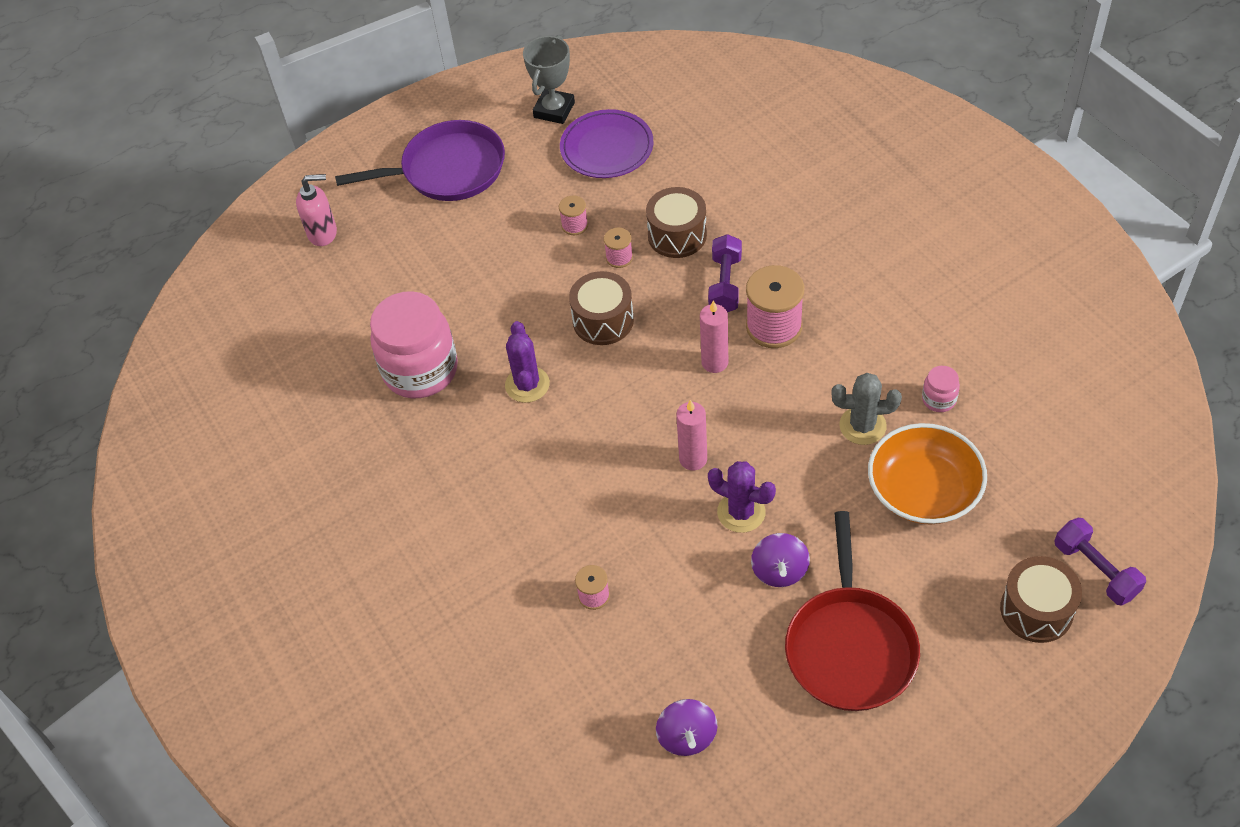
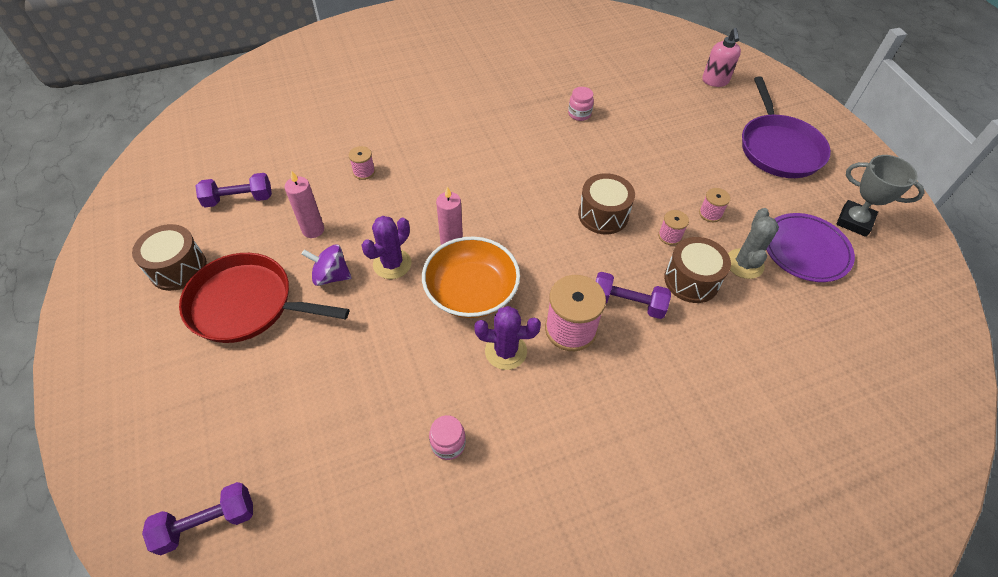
camera: 95 degrees right, 0 degrees up
(420, 370) = (579, 114): pink jar -> pink jar, size x0.43
(527, 385) = (551, 164): purple cactus -> purple cactus (506, 351)
(687, 736) = (239, 199): purple spinning top -> purple dumbbell
(714, 362) = (541, 277): pink candle -> pink candle (313, 230)
(862, 426) = (441, 369): grey cactus -> grey cactus (744, 264)
(923, 490) = (356, 398): orange bowl -> orange bowl (471, 291)
(1036, 610) = (199, 452): brown drum -> brown drum (178, 268)

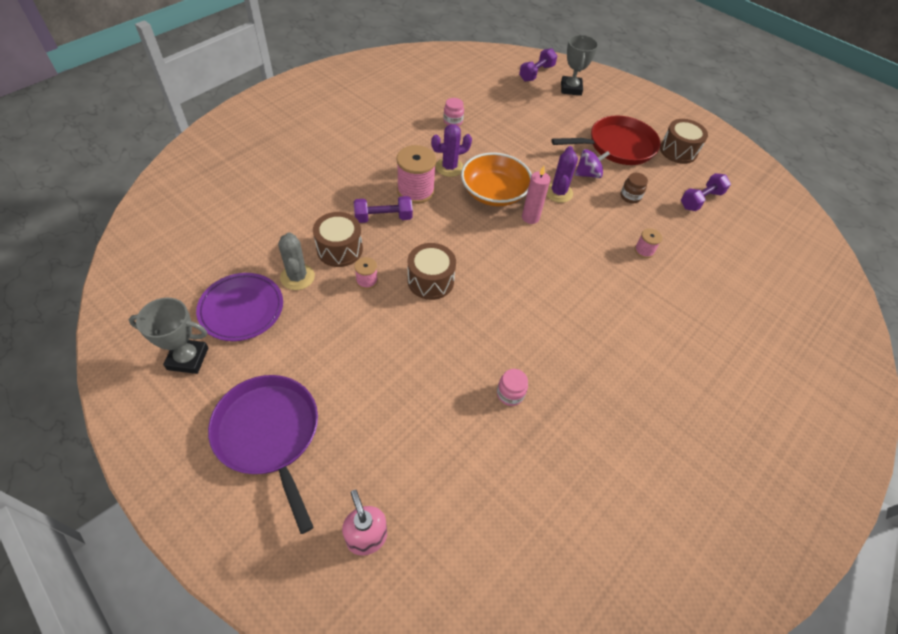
camera: 150 degrees right, 0 degrees up
(189, 451) = (571, 88): none -> grey trophy
(313, 230) = (630, 197): pink candle -> brown jar
(710, 214) = (335, 316): pink spool -> none

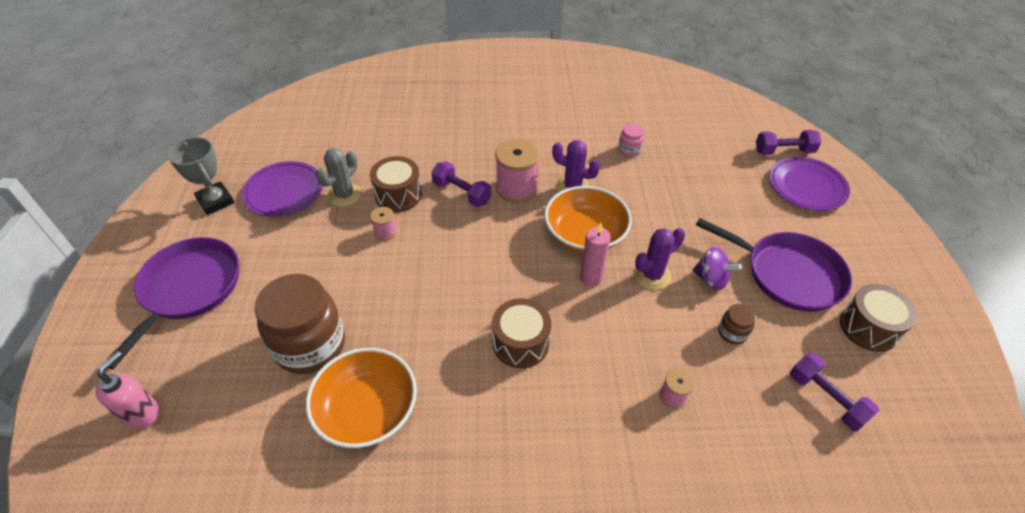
camera: 50 degrees right, 5 degrees down
(421, 391) = (310, 345): none -> brown jar
(430, 281) = (431, 267): brown drum -> brown drum (520, 343)
(510, 394) = (367, 409): pink jar -> orange bowl
(571, 88) = (807, 186): grey trophy -> purple plate
(618, 146) = (788, 274): red pan -> purple pan
(701, 200) = (826, 398): purple dumbbell -> purple dumbbell turned 45 degrees clockwise

